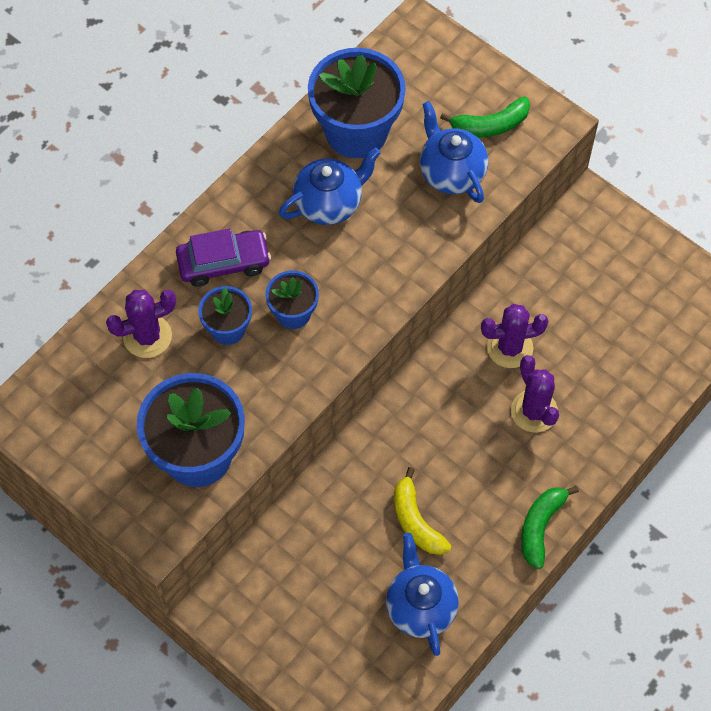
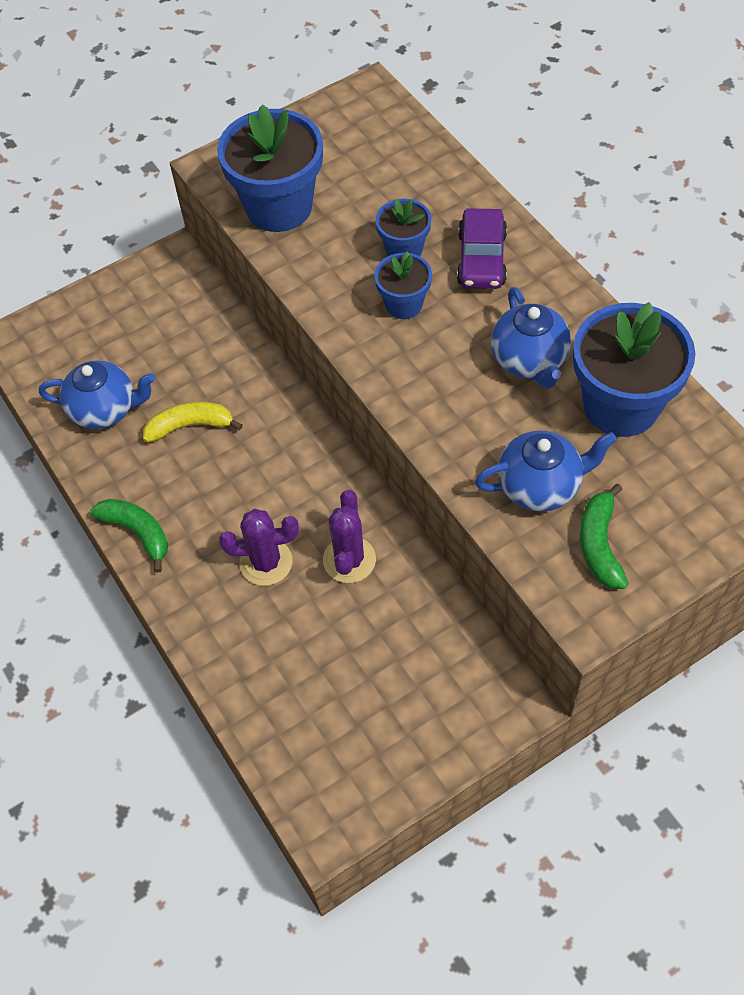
camera: 110 degrees right, 5 degrees down
(147, 336) = (417, 189): purple cactus -> none

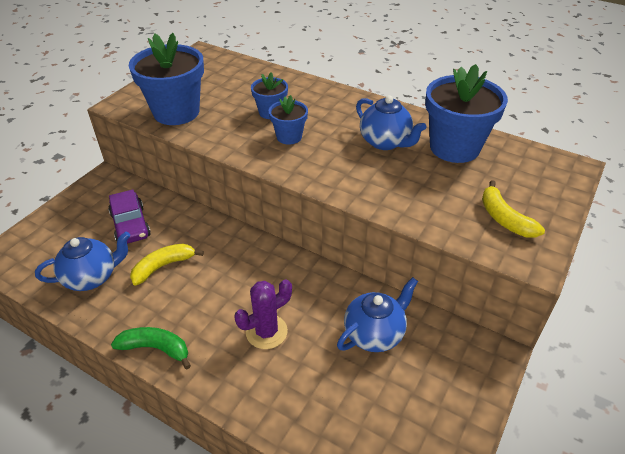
camera: 30 degrees left, 15 degrees down
(349, 560) = (324, 308): purple cactus -> none
(482, 259) = (320, 105): purple car -> purple car (131, 225)
(540, 486) = (443, 200): blue teapot -> blue teapot (374, 334)
(600, 545) = (504, 218): green banana -> yellow banana

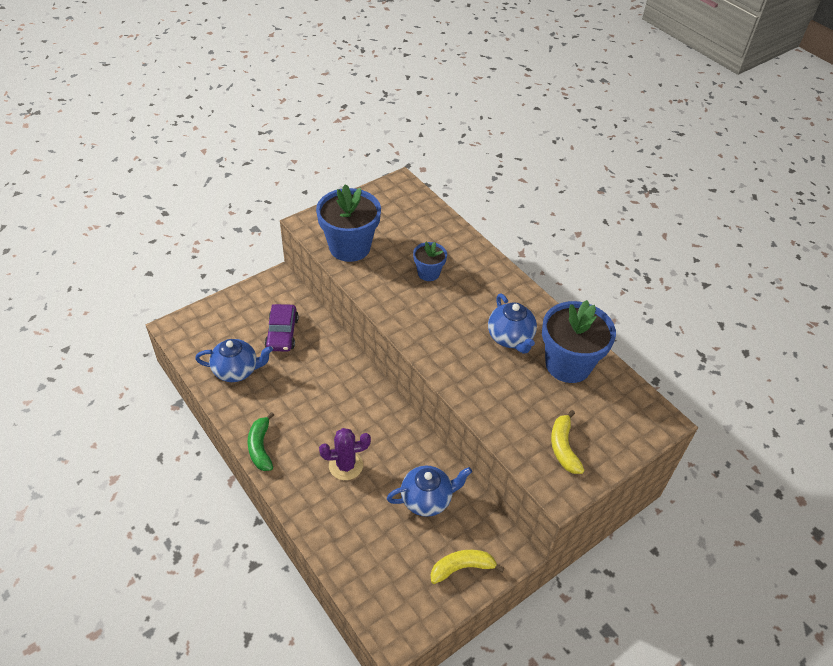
camera: 20 degrees right, 5 degrees up
(156, 348) = (260, 447): green banana -> green banana turned 135 degrees counterclockwise
(163, 266) = (292, 381): yellow banana -> yellow banana (462, 568)
(289, 137) = (431, 304): blue flower pot -> none

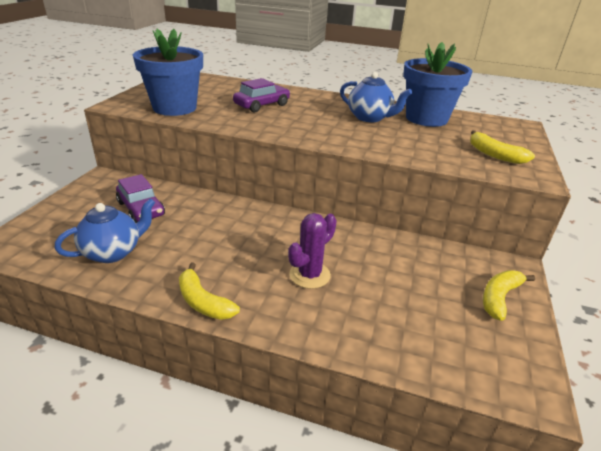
camera: 35 degrees left, 15 degrees down
(260, 447) = (203, 302): green banana -> yellow banana
(427, 499) = (408, 265): blue teapot -> none
(428, 273) = (262, 105): blue flower pot -> purple car

